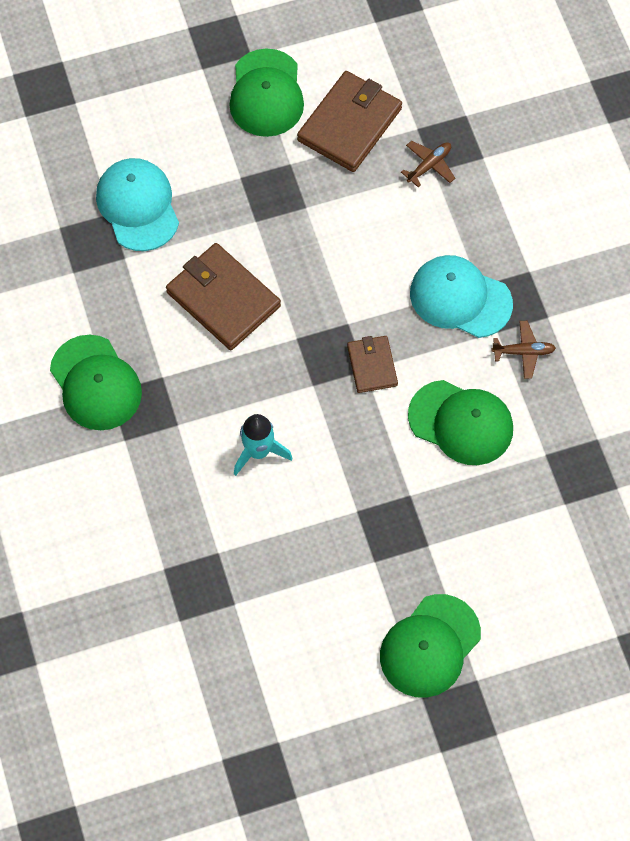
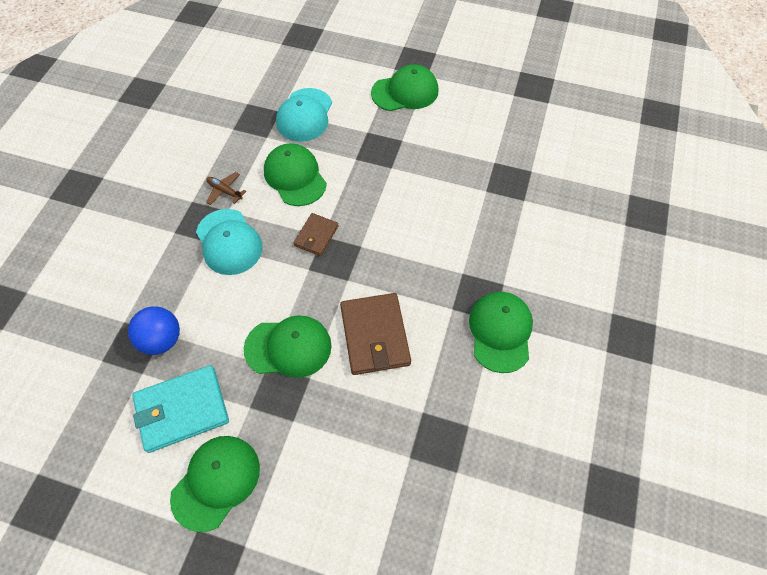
camera: 145 degrees left, 5 degrees down
(138, 206) = (385, 449): turquoise cap -> turquoise cap (304, 115)
(258, 452) = (423, 228): turquoise rocket -> none
(300, 235) = (288, 347): none -> green cap
(349, 124) = (182, 410): brown wallet -> turquoise wallet
(429, 165) = (161, 340): brown plane -> blue ball

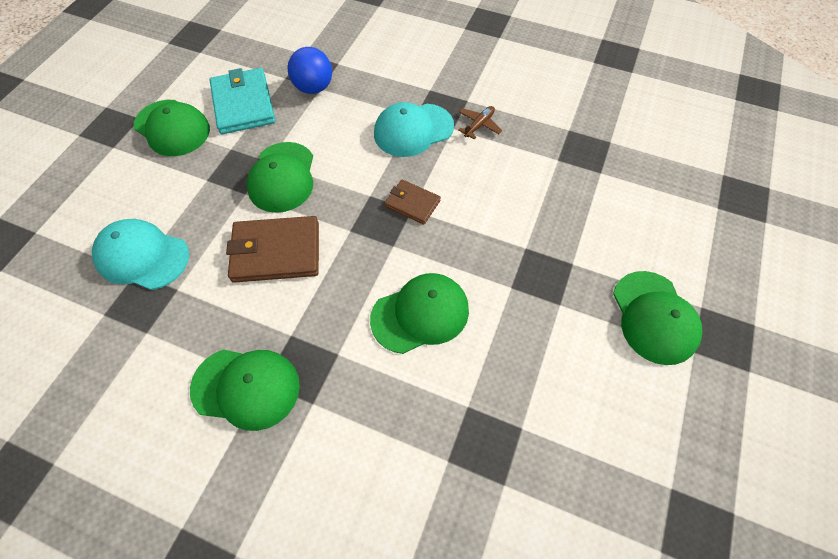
camera: 95 degrees right, 0 degrees up
(295, 177) = (497, 185): green cap -> green cap (420, 314)
(304, 115) = (596, 197): turquoise cap -> turquoise cap (142, 256)

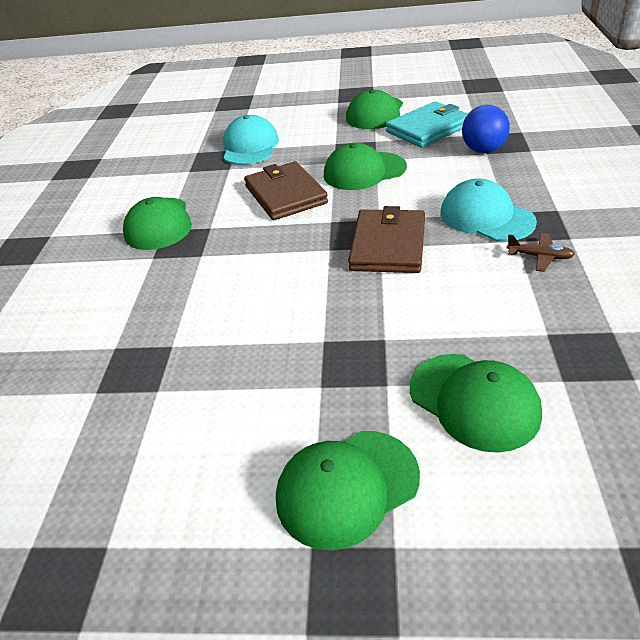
camera: 75 degrees right, 20 degrees down
(412, 203) = (388, 245): brown wallet -> brown wallet, size x1.76
(420, 314) = (260, 288): green cap -> green cap (474, 401)

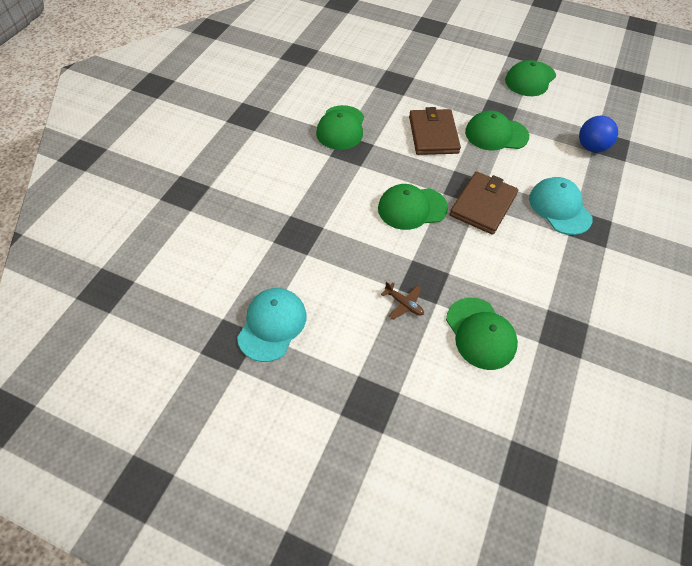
camera: 15 degrees right, 15 degrees up
(250, 147) = (425, 79): turquoise cap -> turquoise cap (272, 325)
(347, 487) = (388, 353): green cap -> green cap (412, 208)
(428, 128) = (562, 110): turquoise wallet -> none
(539, 257) = (576, 253): brown plane -> brown plane (404, 304)

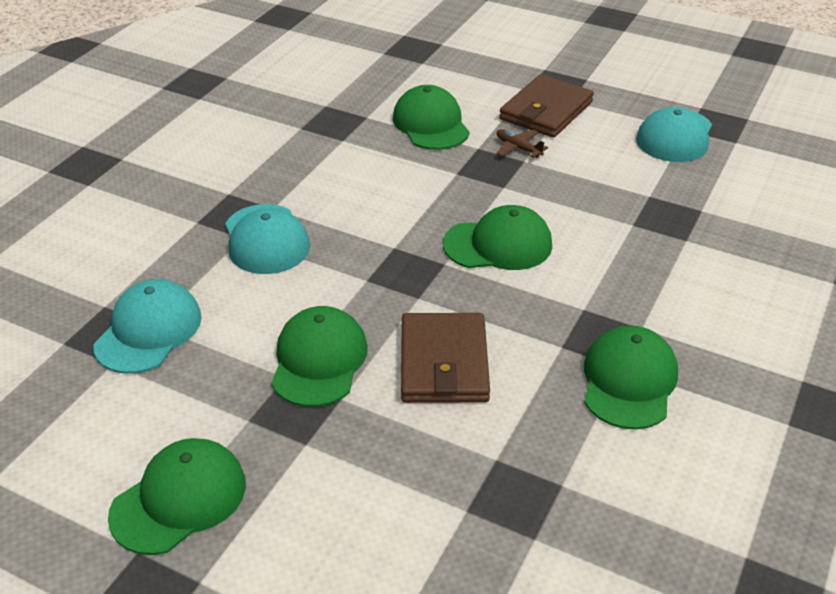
camera: 175 degrees left, 15 degrees down
(483, 205) = (385, 246): brown wallet -> brown wallet (546, 111)
(496, 134) = (319, 360): green cap -> green cap turned 90 degrees counterclockwise
(591, 147) = (148, 331): blue ball -> turquoise cap

